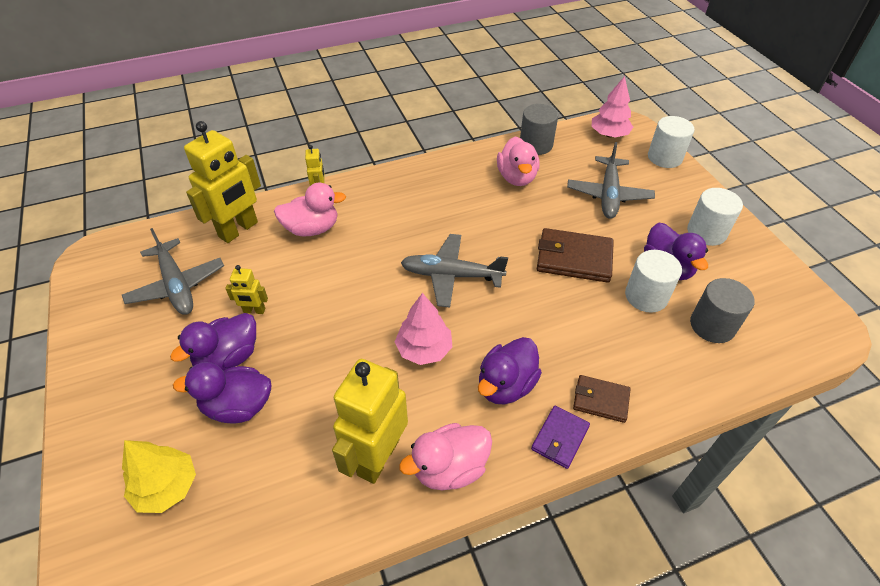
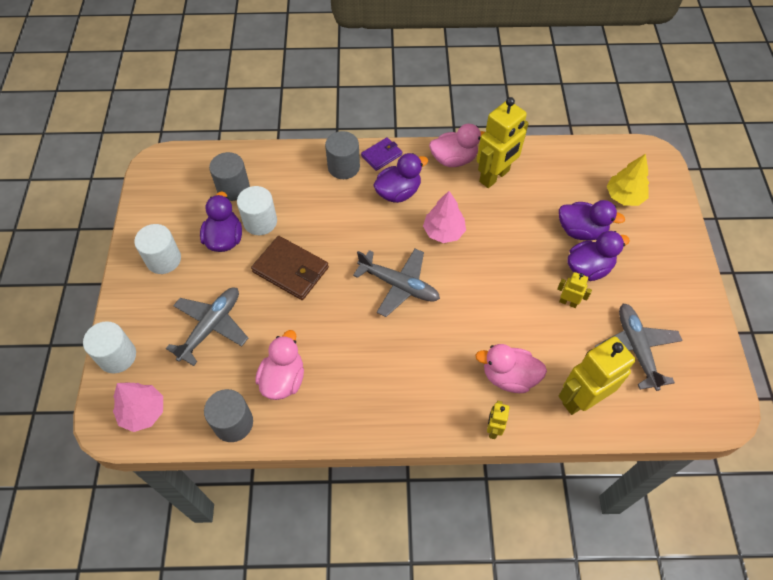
camera: 160 degrees left, 10 degrees up
(600, 400) = (343, 167): brown wallet -> grey cylinder

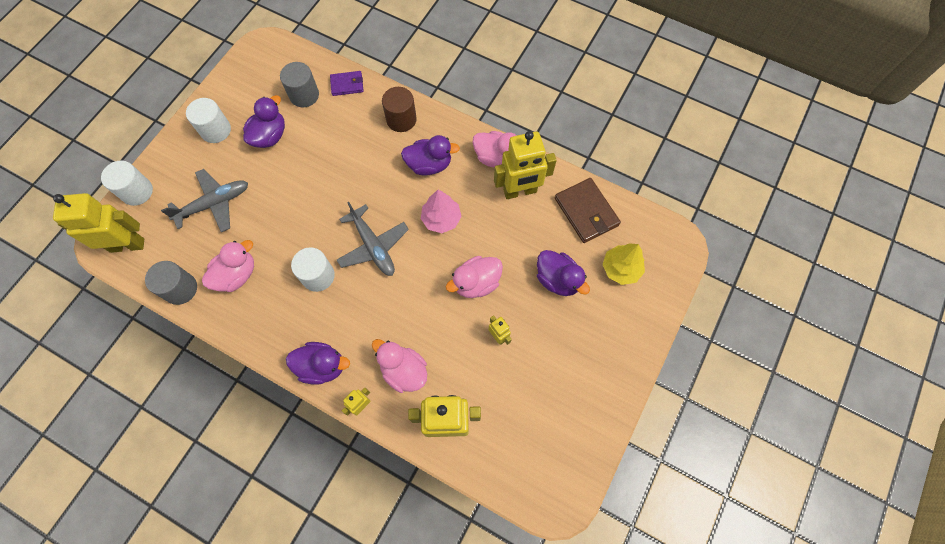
camera: 30 degrees right, 10 degrees up
(143, 412) = (127, 245): pink tree -> yellow robot
(260, 222) = (305, 135): white cylinder -> white cylinder (318, 276)
(291, 270) = (301, 188): brown wallet -> brown wallet (586, 212)
(343, 167) = (401, 119): grey cylinder -> brown cylinder
(381, 155) = (439, 124): purple wallet -> purple wallet (347, 84)
(515, 269) = (476, 283): none -> pink duck
(588, 268) = (538, 316): purple duck -> purple duck (322, 366)
(636, 348) = (525, 408): grey plane -> none

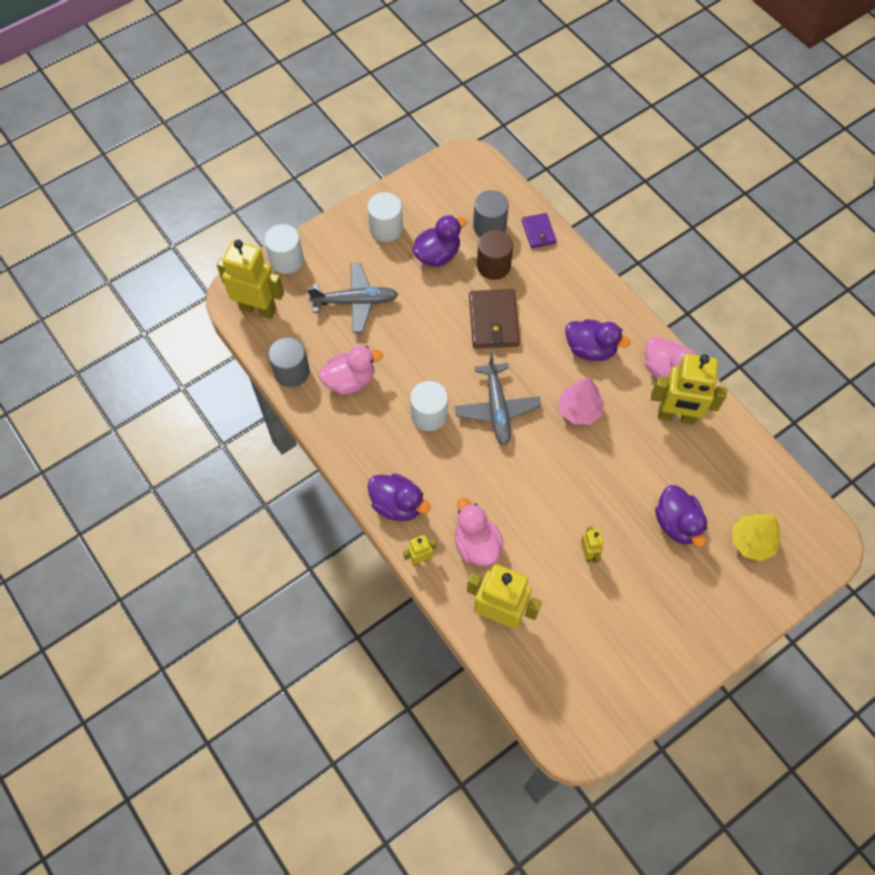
camera: 25 degrees right, 5 degrees down
(347, 84) = (538, 232): purple wallet -> purple wallet turned 60 degrees clockwise
(401, 119) = (580, 290): brown cylinder -> brown cylinder (493, 265)
(476, 283) = (588, 490): pink duck -> none
(586, 212) = (740, 467): brown wallet -> brown wallet (493, 321)

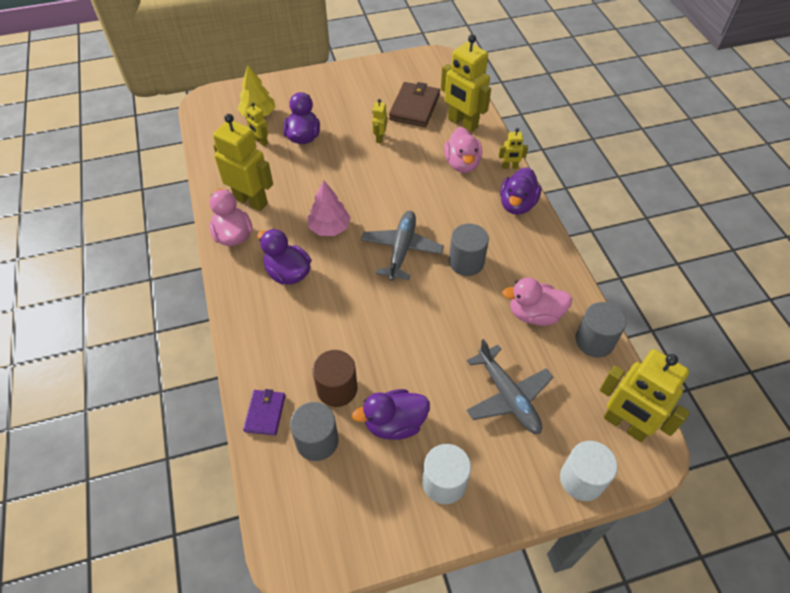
camera: 160 degrees left, 10 degrees down
(355, 302) = (508, 396): grey plane -> grey plane turned 135 degrees counterclockwise
(397, 505) = (517, 204): purple duck -> purple duck turned 120 degrees counterclockwise
(429, 415) = (466, 262): white cylinder -> grey cylinder
(493, 321) = (366, 328): brown wallet -> brown wallet (414, 107)
(720, 499) = (261, 142): none -> yellow robot

